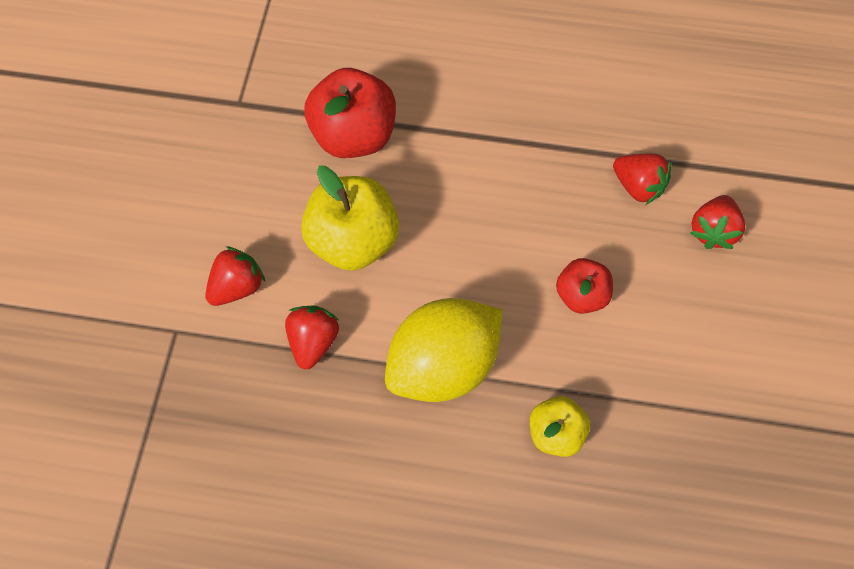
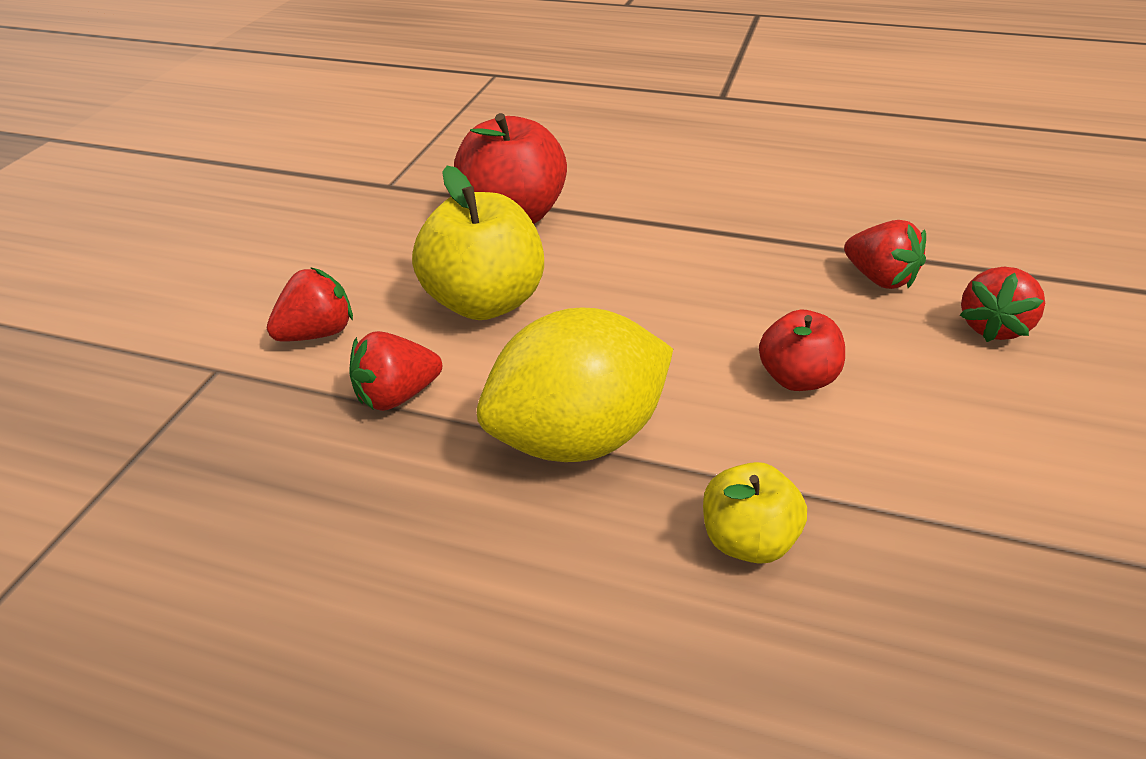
camera: 10 degrees right, 25 degrees down
(313, 341) = (397, 396): red strawberry -> red strawberry turned 135 degrees counterclockwise

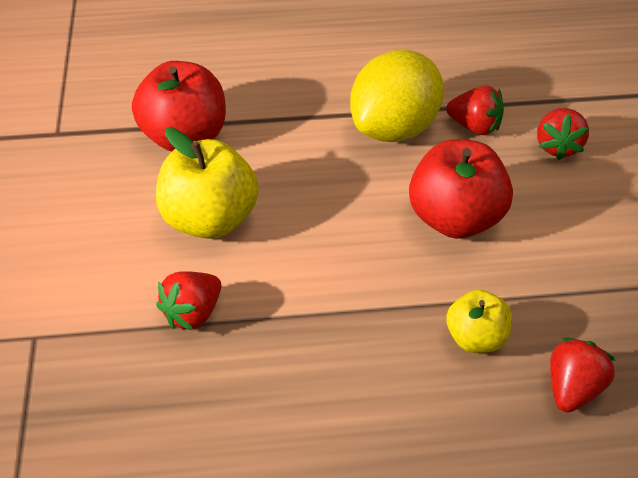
camera: 25 degrees left, 5 degrees up
(318, 333) = (95, 283): red strawberry -> red strawberry (573, 390)
(578, 437) = (338, 305): yellow lemon -> yellow lemon (394, 129)
(797, 378) = (455, 220): red apple -> red apple, size x1.73

